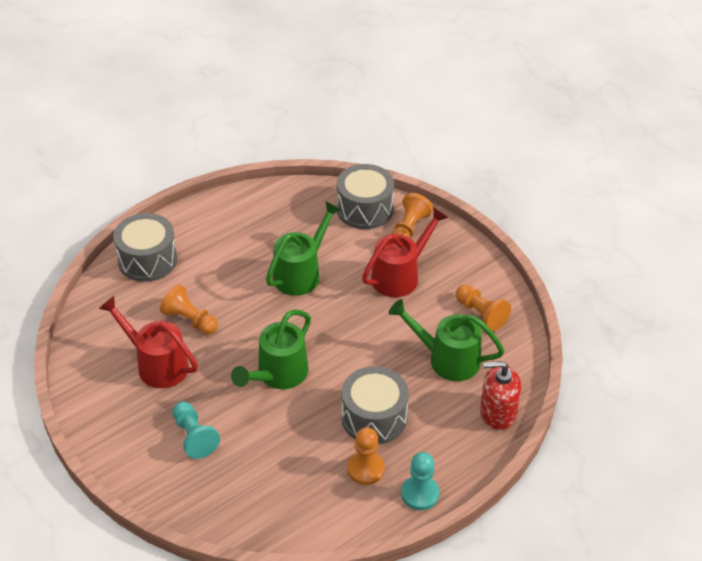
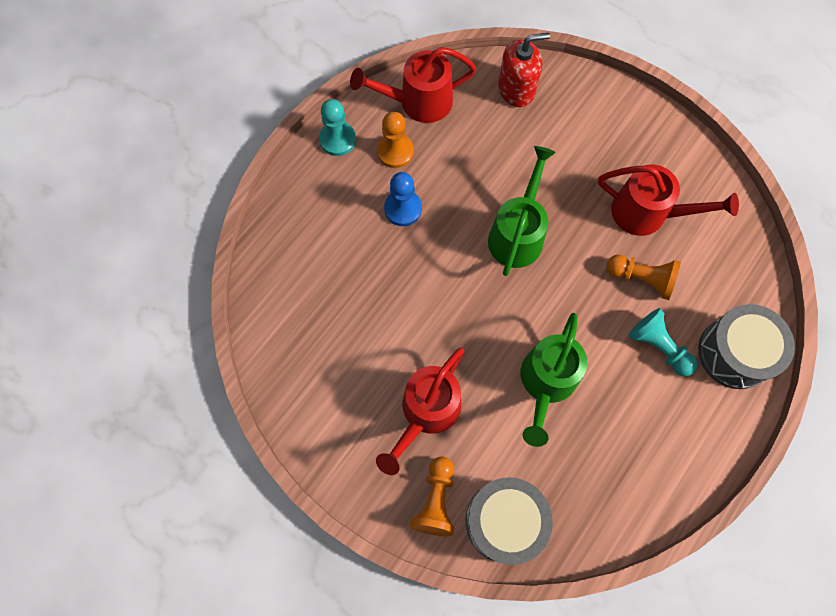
camera: 165 degrees right, 25 degrees up
(194, 437) = (570, 143): turquoise pawn -> turquoise pawn (658, 346)
(327, 511) = (417, 102): none -> red watering can
(374, 417) = (403, 209): grey drum -> blue pawn
(446, 359) = (344, 301): green watering can -> none
(481, 314) = (316, 377): orange pawn -> none
(497, 413) = (277, 247): red soap dispenser -> red soap dispenser (516, 89)

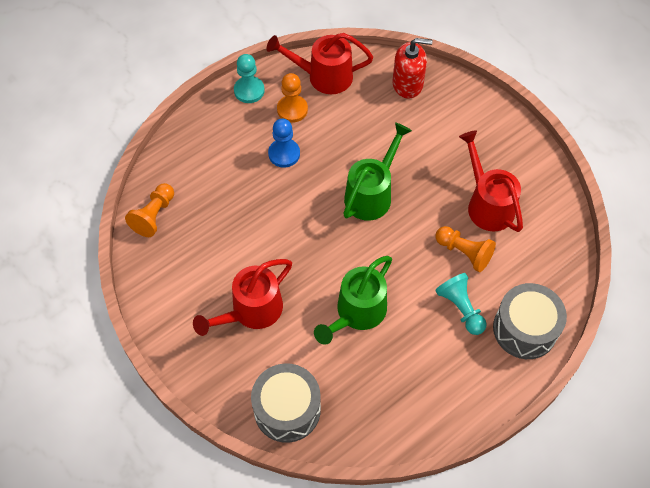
camera: 15 degrees right, 10 degrees down
(436, 501) = (237, 379): orange pawn -> orange pawn (154, 216)
(648, 213) = (487, 203): red watering can -> red watering can turned 150 degrees counterclockwise

